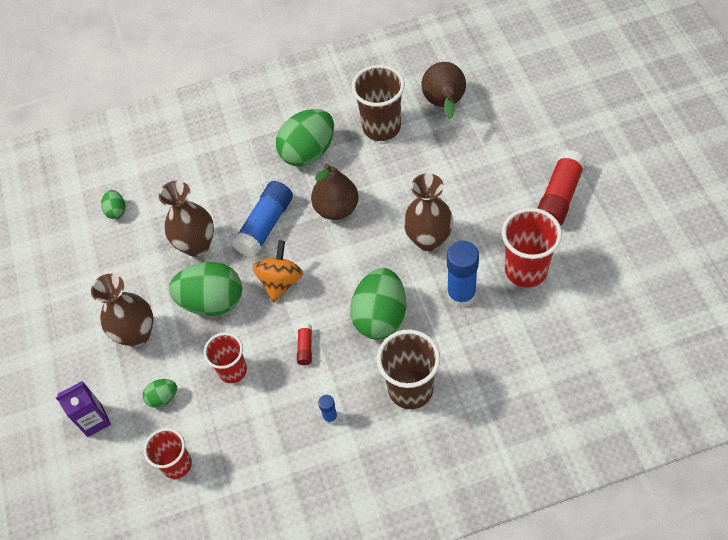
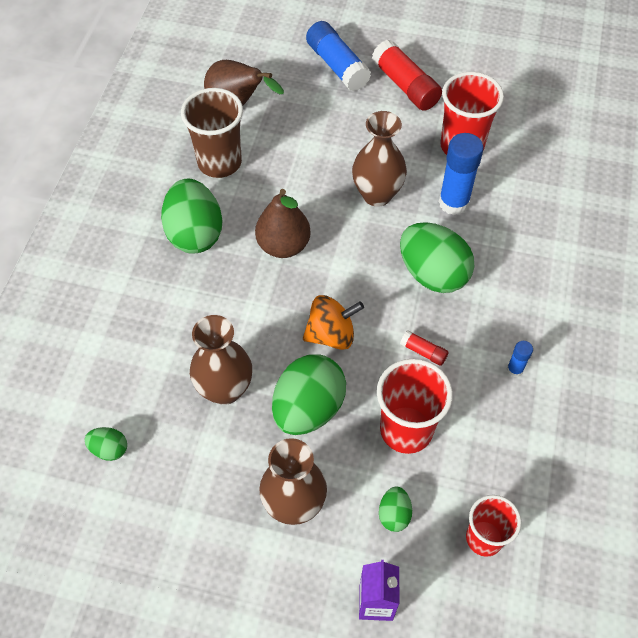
camera: 65 degrees left, 0 degrees up
(232, 370) = (406, 430): red cup -> red cup, size x1.52
(265, 226) = (253, 314): blue glue stick -> blue glue stick (337, 66)
(281, 281) = (331, 334): orange spinning top -> orange spinning top turned 120 degrees clockwise
(410, 389) = (525, 291): brown cup -> none

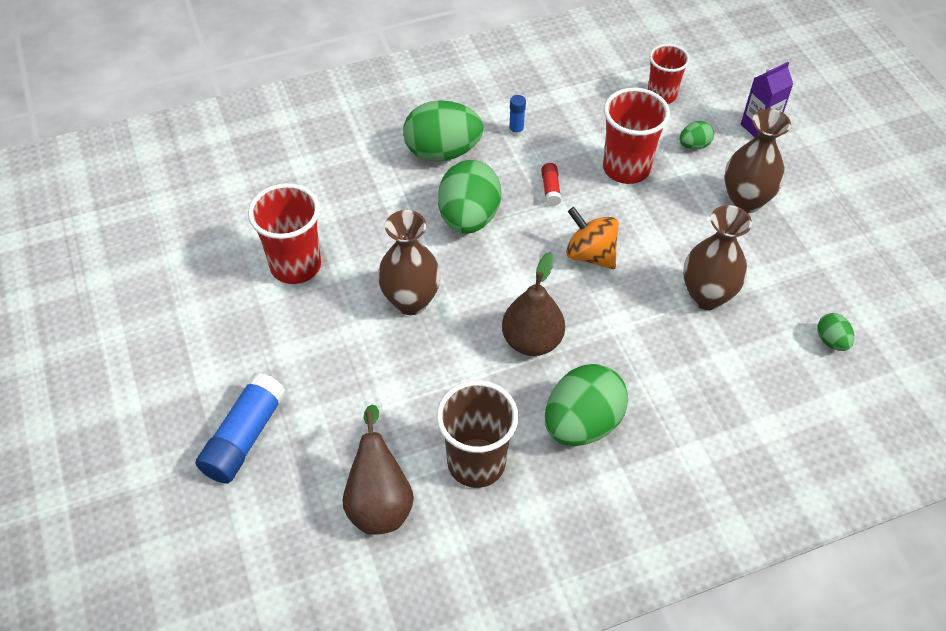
camera: 125 degrees left, 5 degrees down
(308, 408) = (667, 233): green egg -> green egg (442, 152)
(405, 86) = (236, 354): red glue stick -> none
(453, 203) = (375, 240): blue glue stick -> none

